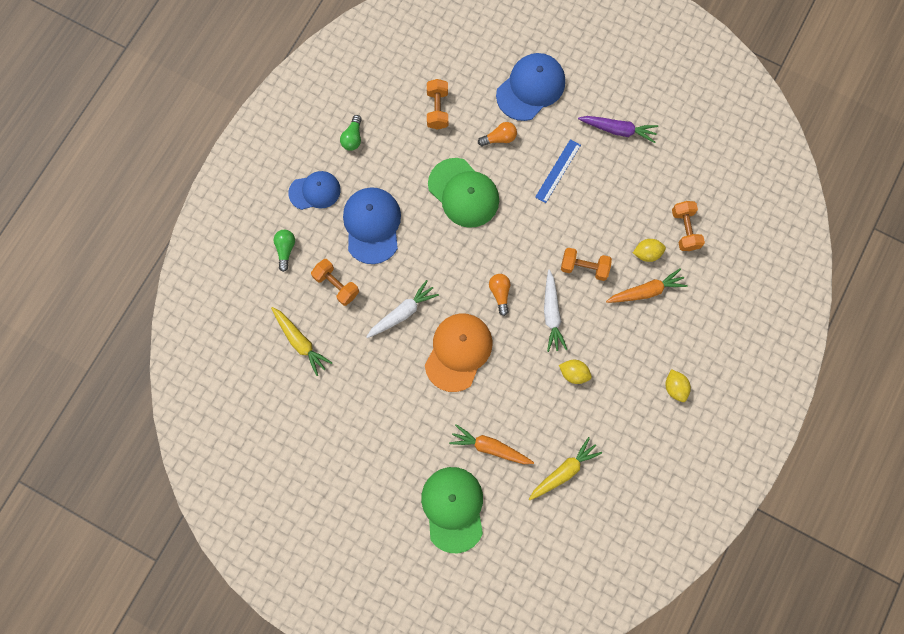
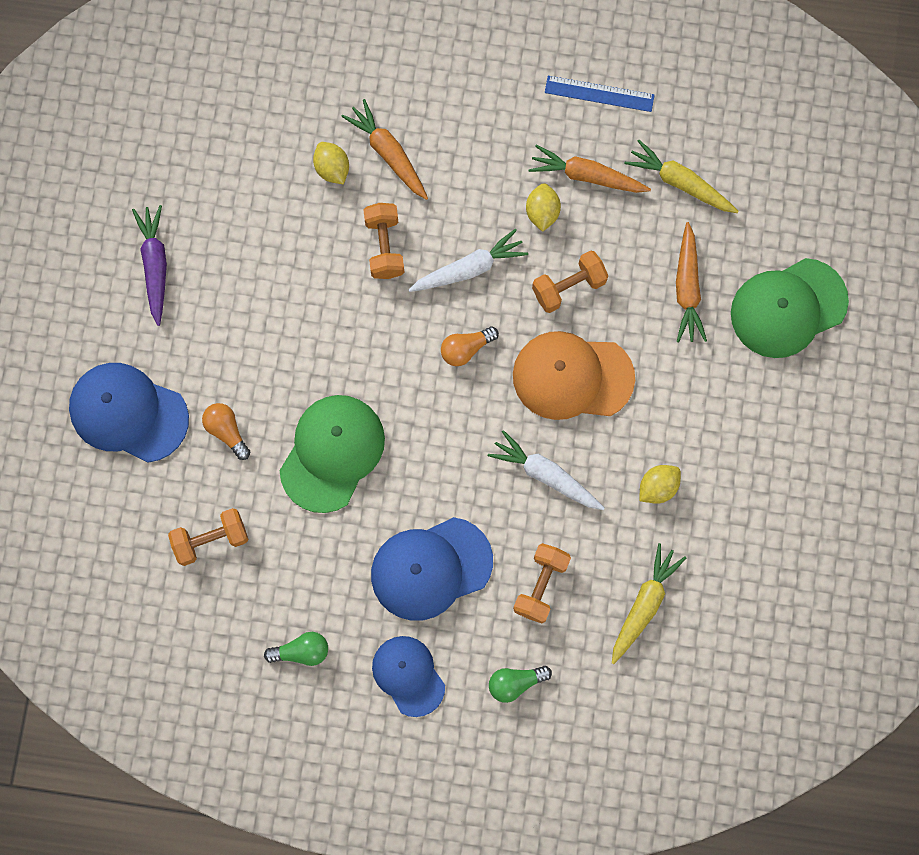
camera: 110 degrees left, 0 degrees up
(557, 171) = (250, 330): blue ruler -> blue ruler (599, 94)
(589, 411) = (587, 176): none -> orange carrot
(675, 387) = (511, 76): yellow lemon -> yellow lemon (658, 487)
(684, 230) = (278, 129): orange dumbbell -> orange dumbbell (569, 287)

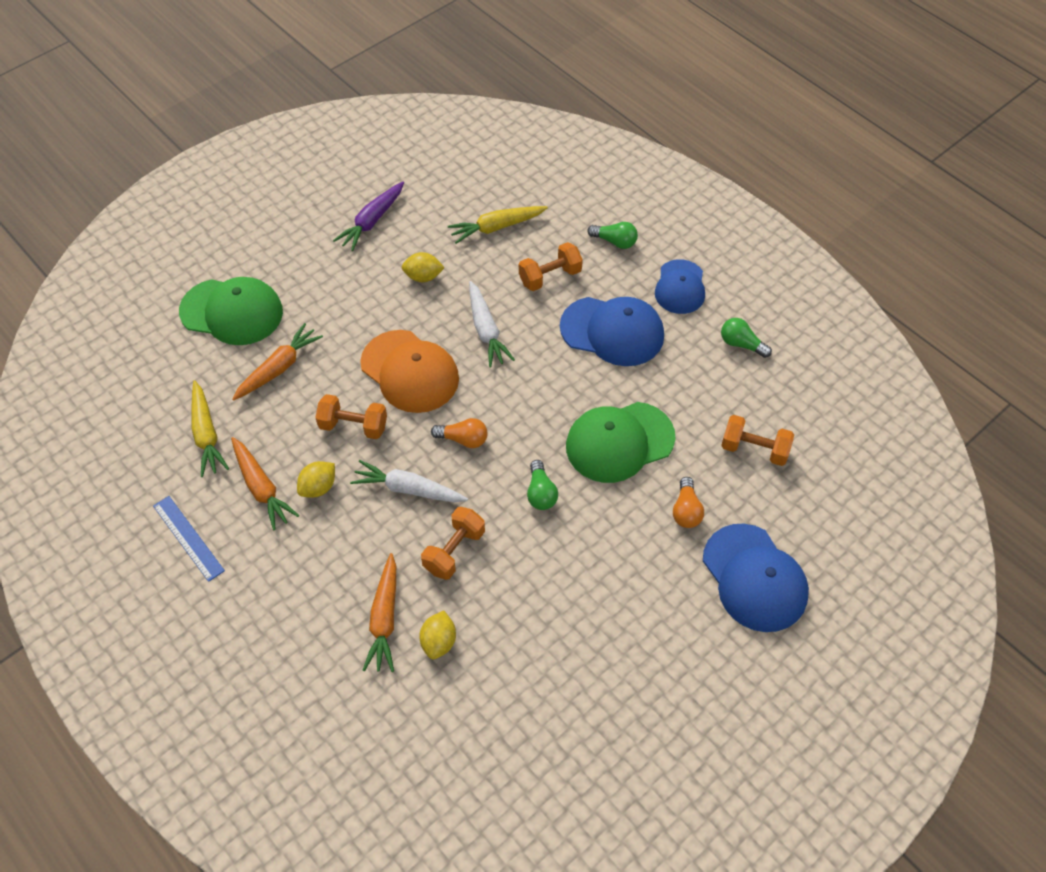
camera: 140 degrees left, 20 degrees down
(155, 265) = (647, 676): purple carrot -> purple carrot (372, 221)
(359, 351) = (541, 493): none -> green light bulb

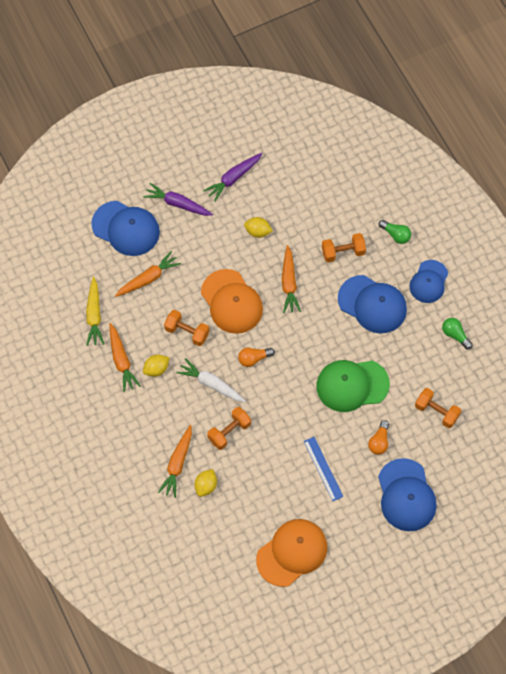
camera: 15 degrees right, 10 degrees up
(188, 538) = (72, 383): blue ruler -> blue ruler (323, 468)
(232, 312) = (126, 228): green cap -> blue cap
(300, 267) = (178, 204): none -> purple carrot
(463, 439) = (254, 358): orange light bulb -> orange light bulb turned 135 degrees clockwise
(486, 330) = (289, 283): white carrot -> orange carrot
(496, 227) = (317, 204): yellow carrot -> none
(541, 493) = (292, 407): green light bulb -> none
(607, 712) = (292, 553): none -> orange cap

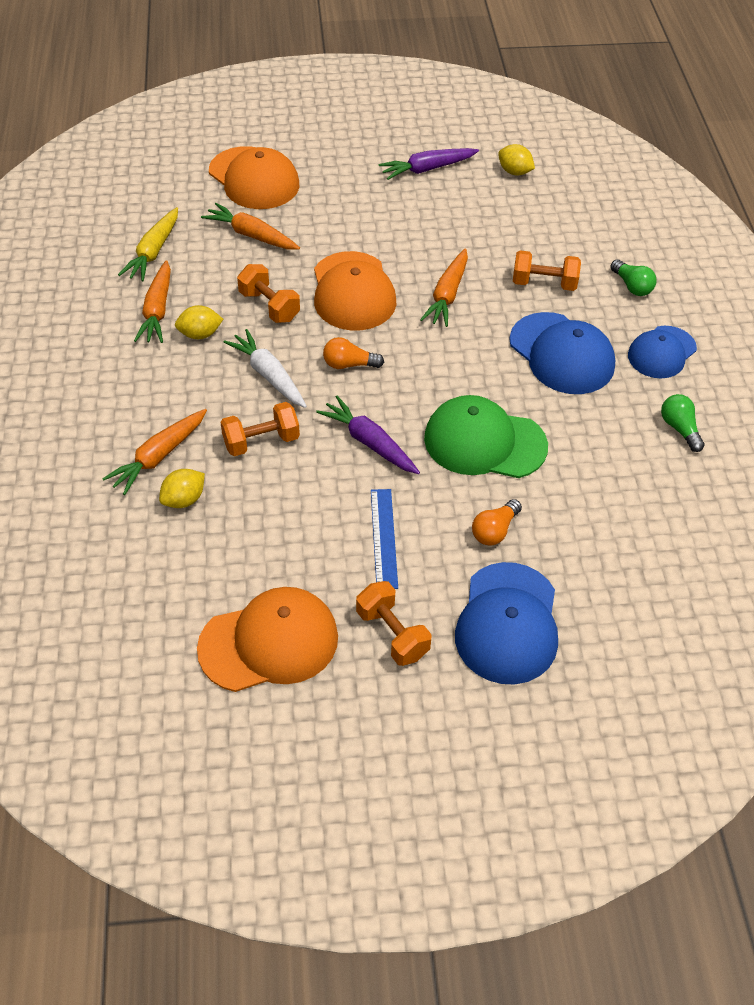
camera: 20 degrees right, 15 degrees down
(126, 228) = (254, 179): blue cap -> orange cap
(148, 278) = (251, 235): orange carrot -> orange carrot turned 135 degrees counterclockwise
(178, 204) = (338, 173): purple carrot -> purple carrot (369, 442)
(258, 231) = (431, 229): yellow lemon -> yellow lemon (514, 172)
(436, 411) = (609, 520): orange dumbbell -> orange dumbbell (392, 634)

